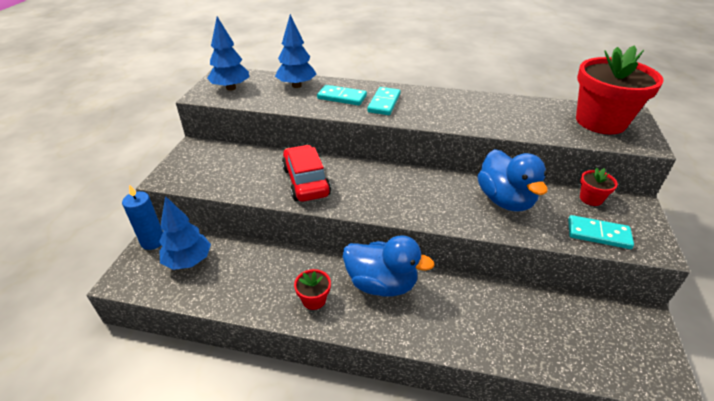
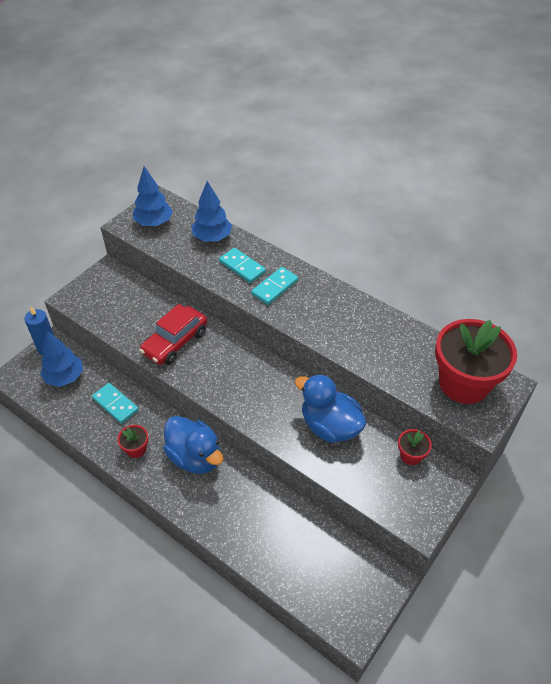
camera: 25 degrees right, 10 degrees up
(306, 181) = (175, 342): red car -> red car turned 150 degrees counterclockwise
(505, 200) = (330, 426): blue duck -> blue duck turned 120 degrees clockwise
(598, 234) = (382, 492): turquoise domino -> turquoise domino (115, 404)

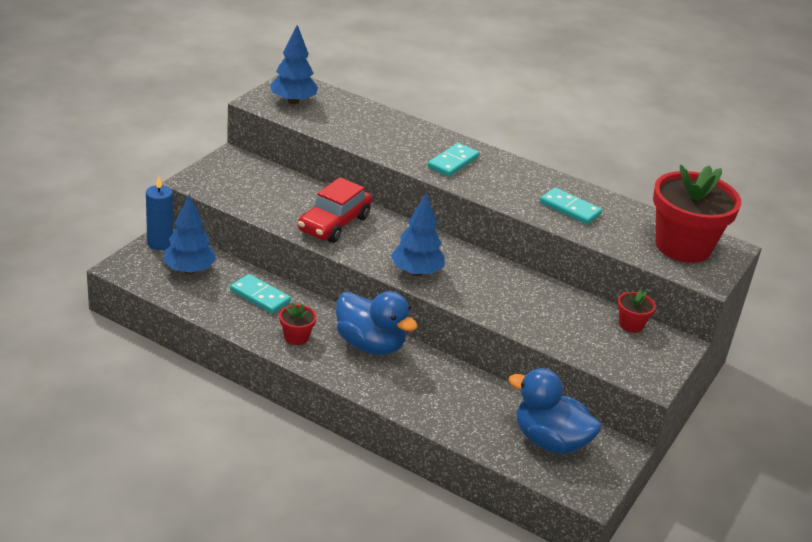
camera: 10 degrees left, 15 degrees down
(212, 237) = (367, 117): blue tree -> blue tree (416, 272)
(242, 267) = (410, 144): turquoise domino -> turquoise domino (570, 209)
(330, 426) = (534, 299): blue duck -> blue duck (550, 441)

